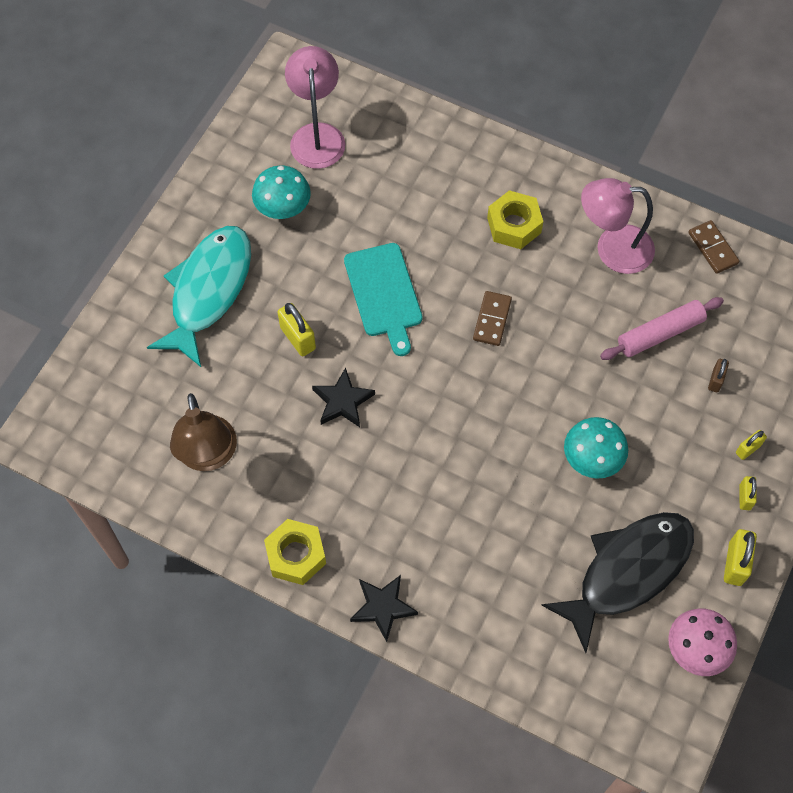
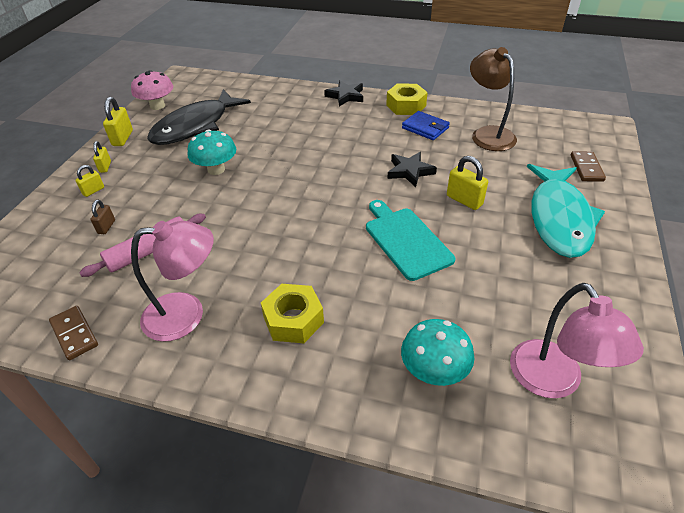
camera: 170 degrees right, 20 degrees down
(283, 208) = (540, 294): turquoise mushroom -> turquoise mushroom (434, 371)
(288, 490) = (425, 128): none -> blue wallet
(492, 320) = (303, 237): brown domino -> brown domino (586, 168)

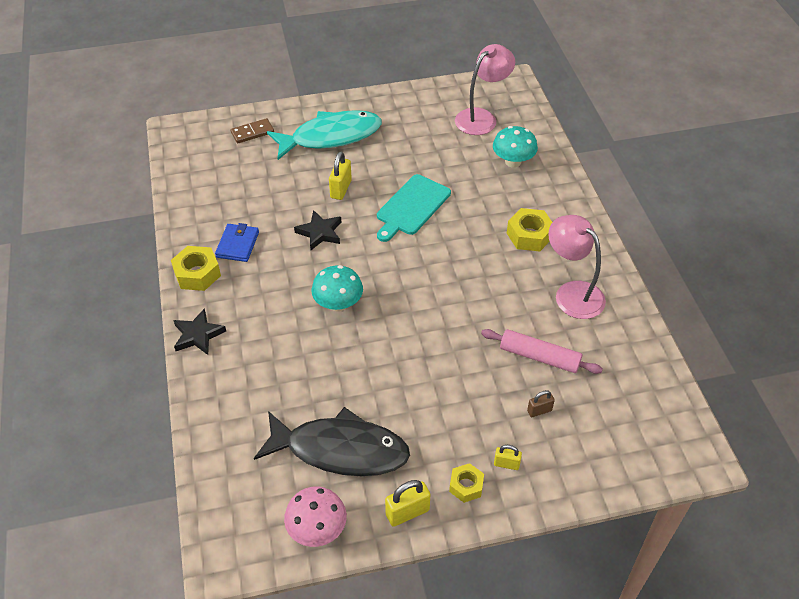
camera: 120 degrees left, 5 degrees up
(74, 334) = (639, 346): brown domino -> none
(105, 167) = (466, 486): yellow padlock -> yellow nut
(216, 169) = (405, 377): turquoise mushroom -> turquoise mushroom (338, 304)
(488, 134) = (226, 199): brown lamp -> none

